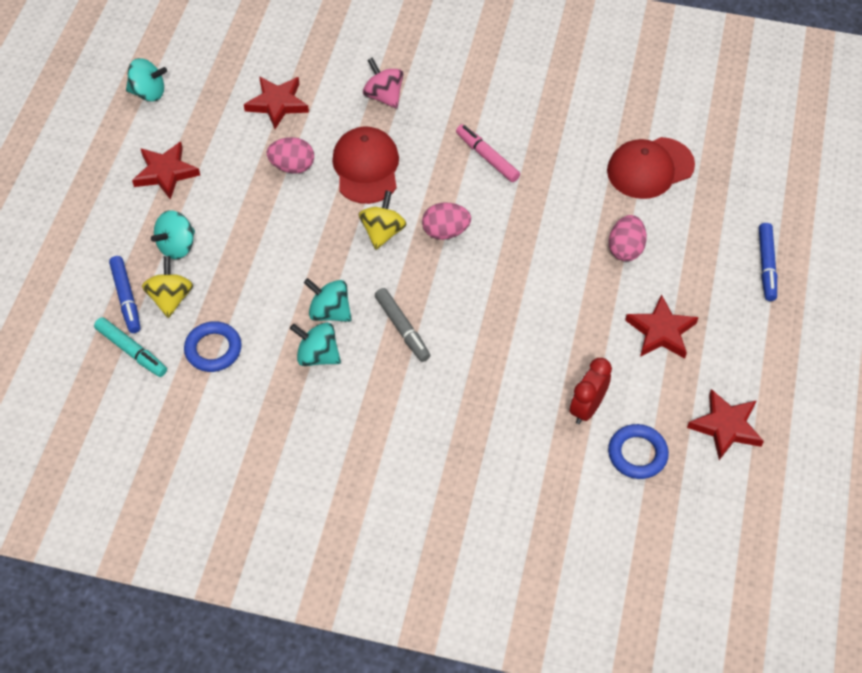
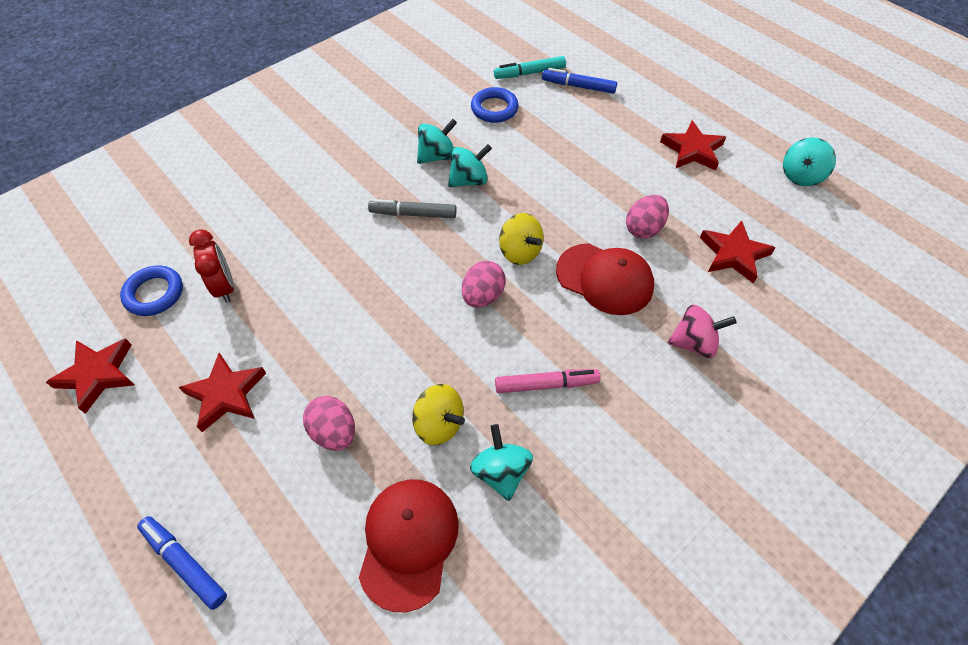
camera: 125 degrees right, 0 degrees up
(170, 298) = (559, 106): yellow spinning top -> yellow spinning top (439, 424)
(177, 246) = (607, 127): turquoise spinning top -> turquoise spinning top (501, 472)

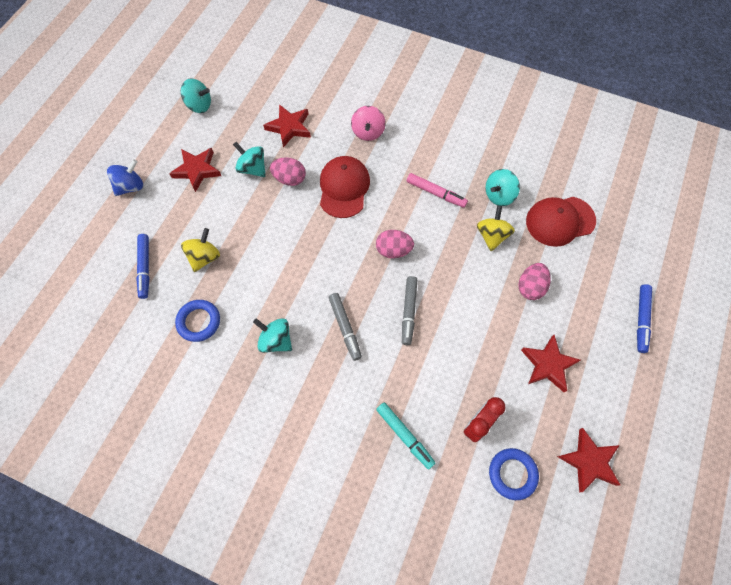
camera: 115 degrees left, 10 degrees up
(392, 278) = (409, 312): none -> grey marker
(469, 180) = (292, 304): turquoise spinning top -> turquoise spinning top (252, 168)
(520, 252) = (346, 243): yellow spinning top -> yellow spinning top (204, 257)
(529, 73) = (138, 313): turquoise marker -> turquoise marker (405, 436)
(546, 384) = (436, 193): pink marker -> pink marker turned 150 degrees clockwise
(689, 96) = (131, 186): none -> blue spinning top
(694, 343) = (368, 132): pink spinning top -> pink spinning top turned 150 degrees counterclockwise

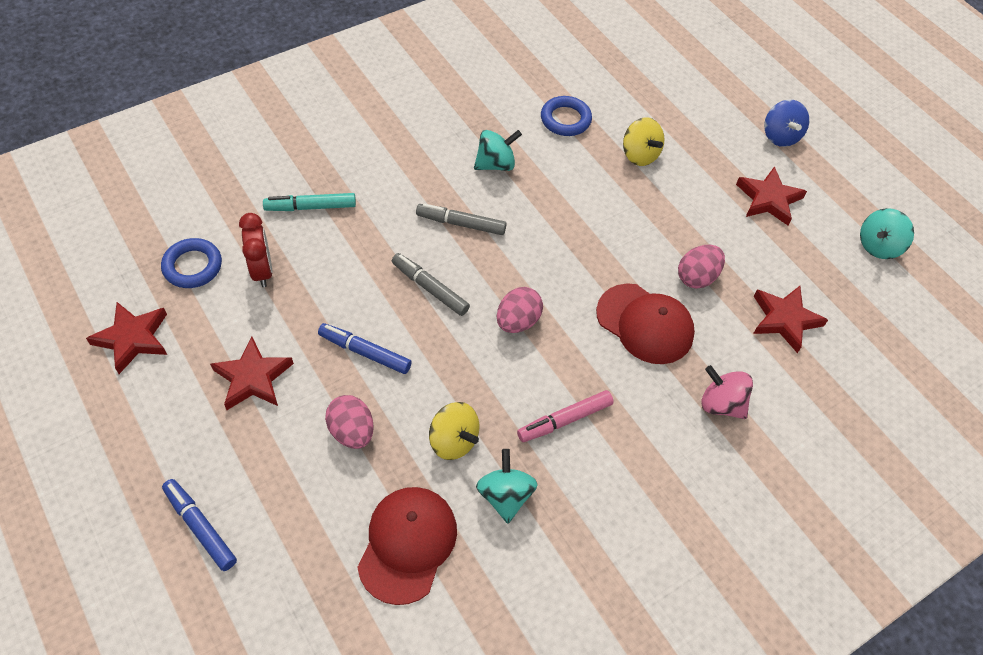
camera: 120 degrees right, 10 degrees down
(145, 268) = (661, 107): blue marker -> blue marker (365, 352)
(252, 168) = (737, 250): turquoise spinning top -> none

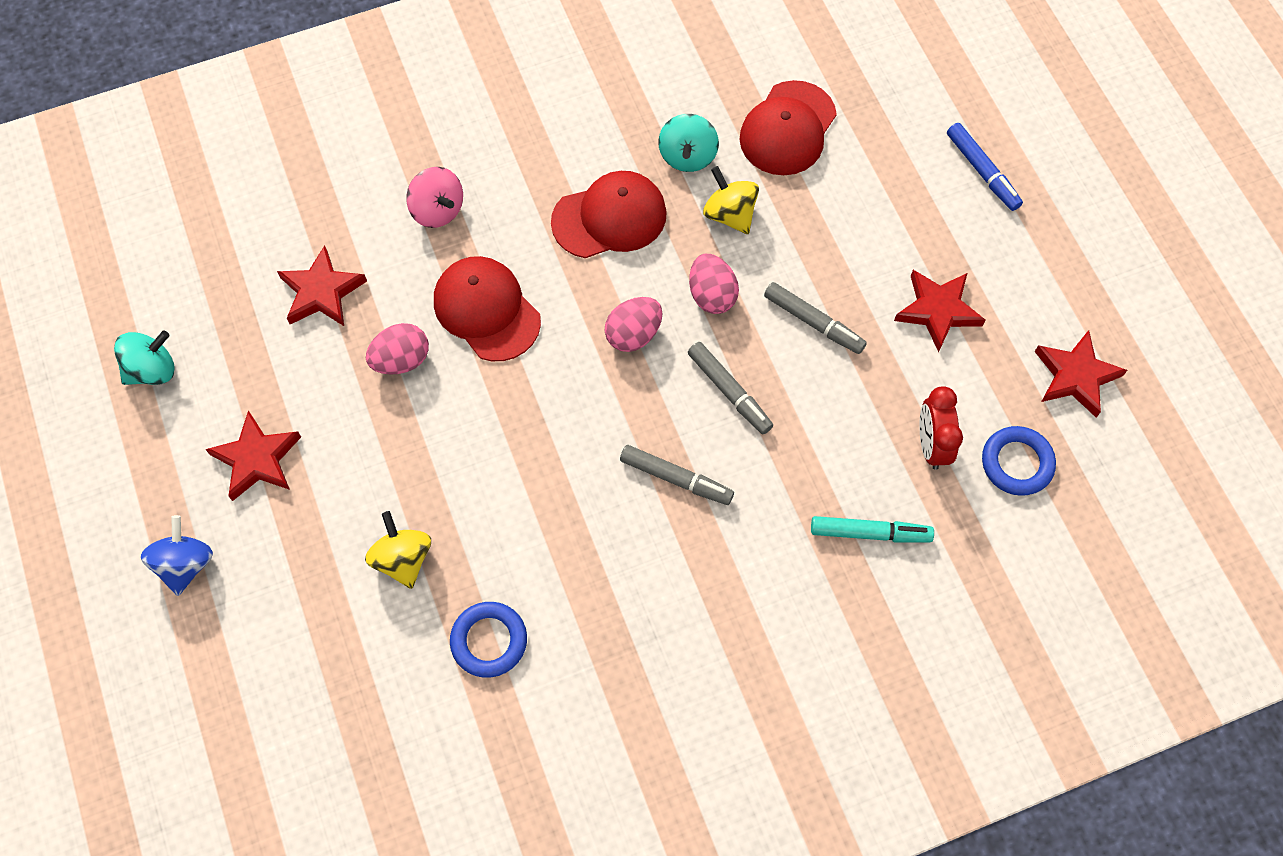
camera: 165 degrees left, 10 degrees up
(352, 431) = (833, 238): pink egg -> pink egg (712, 295)
(365, 352) = (813, 322): blue marker -> grey marker
(495, 164) = (610, 571): turquoise spinning top -> none
(564, 420) = (609, 218): pink marker -> red cap

